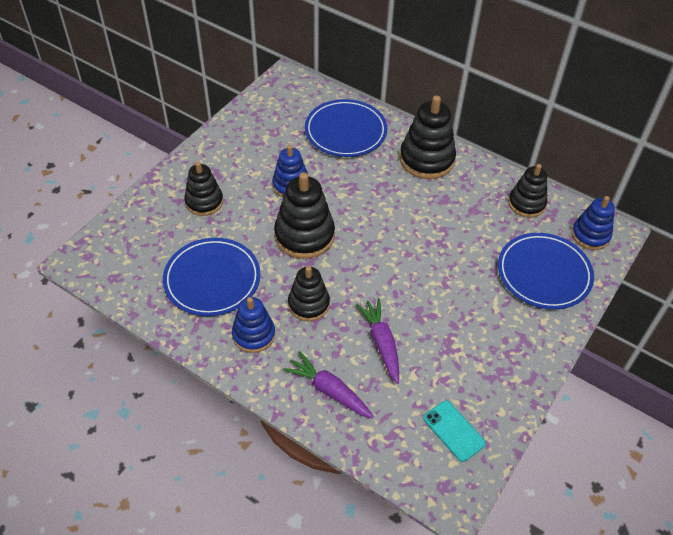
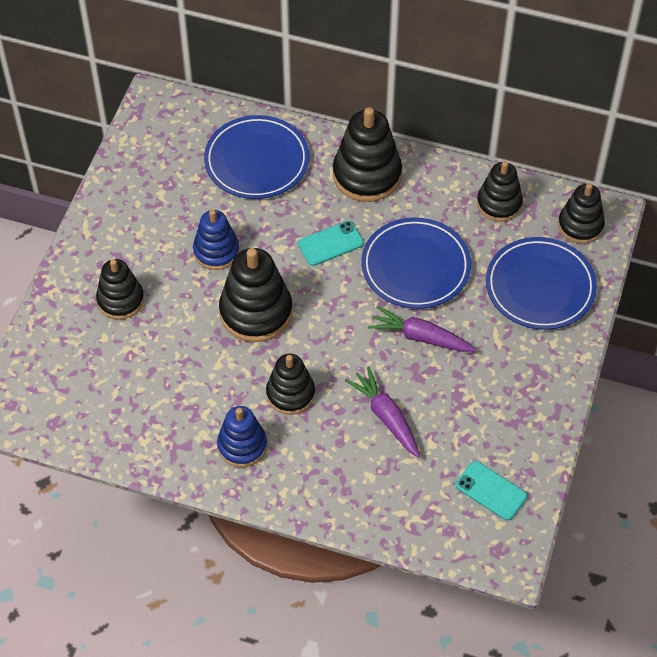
camera: 15 degrees left, 5 degrees up
(212, 279) = (170, 394): blue plate -> blue plate (415, 267)
(329, 390) = (347, 484): purple carrot -> purple carrot (420, 337)
(381, 201) = (330, 244): none -> turquoise phone
(590, 235) = (580, 225): blue stacking toy -> black stacking toy

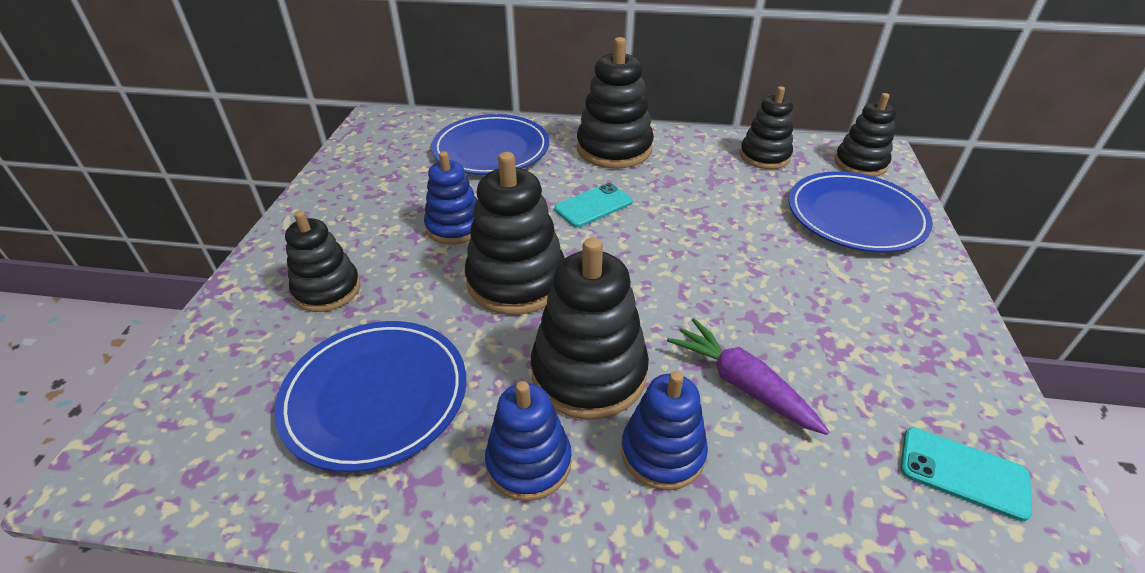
camera: 10 degrees left, 15 degrees down
(290, 394) = (589, 373): black stacking toy -> black stacking toy, size x1.54
(321, 452) = (662, 452): none -> blue stacking toy
(415, 267) = (702, 215): blue plate -> blue plate (376, 396)
(420, 337) = (742, 281): purple carrot -> none

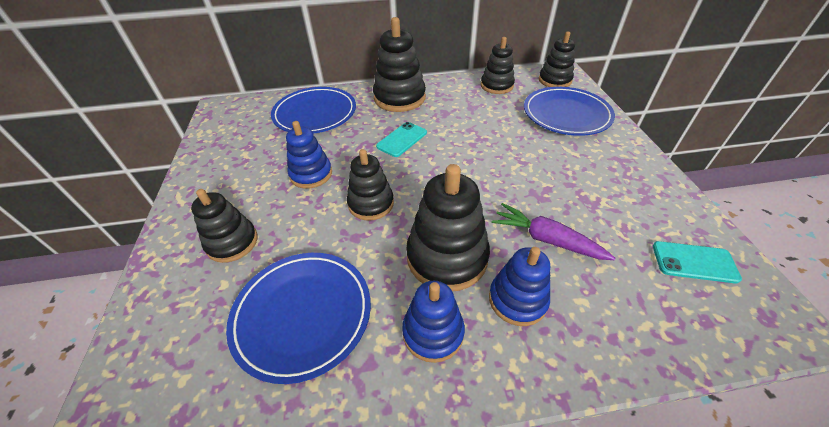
camera: 15 degrees left, 5 degrees up
(516, 281) = (371, 203): black stacking toy -> black stacking toy, size x0.65

